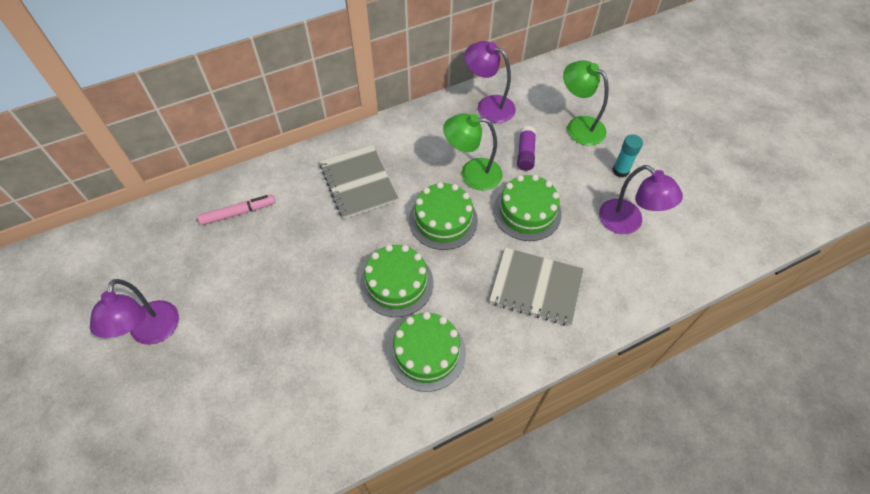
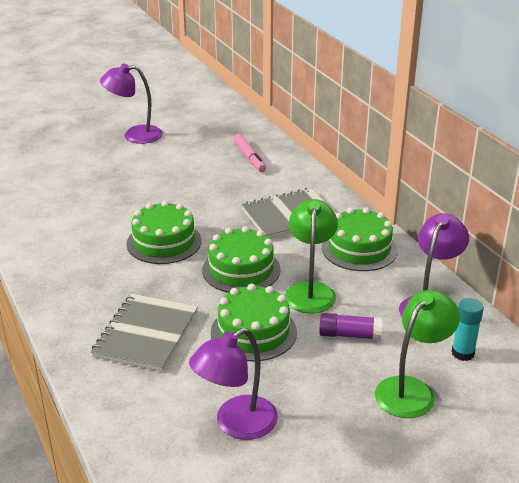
camera: 90 degrees right, 25 degrees down
(426, 353) = (84, 260): green cake -> green cake (359, 249)
(620, 171) = (331, 427): turquoise glue stick -> turquoise glue stick (462, 353)

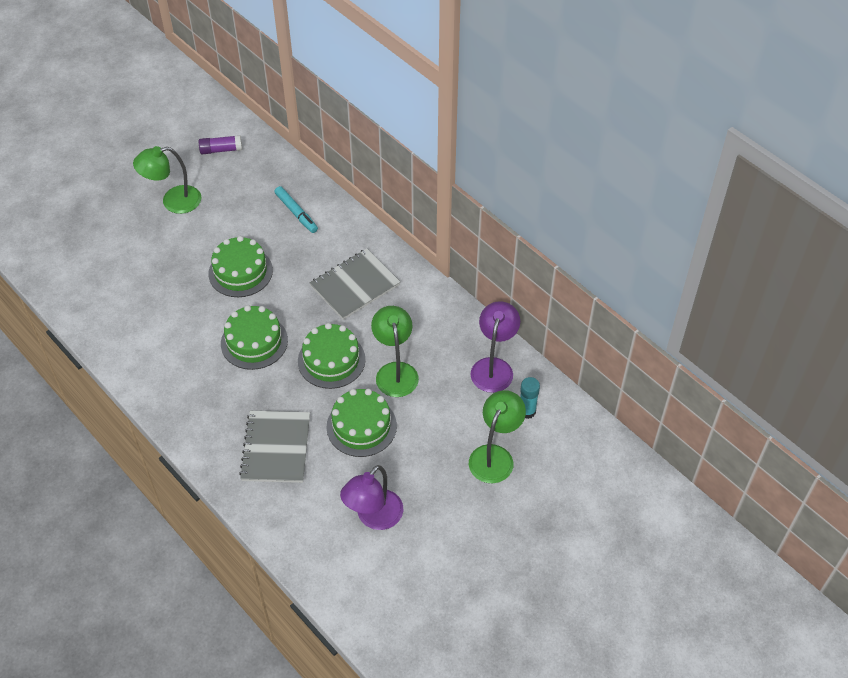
camera: 15 degrees left, 20 degrees up
(134, 135) = (173, 201): purple lamp -> green lamp
(249, 157) = (296, 213): pink marker -> turquoise marker
(349, 335) = (437, 412): purple glue stick -> purple glue stick (221, 150)
(359, 249) = (425, 314): green cake -> green cake (240, 272)

